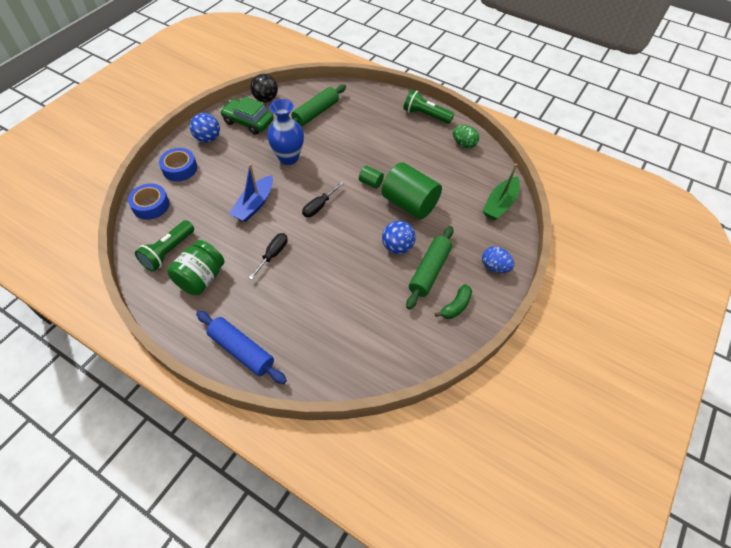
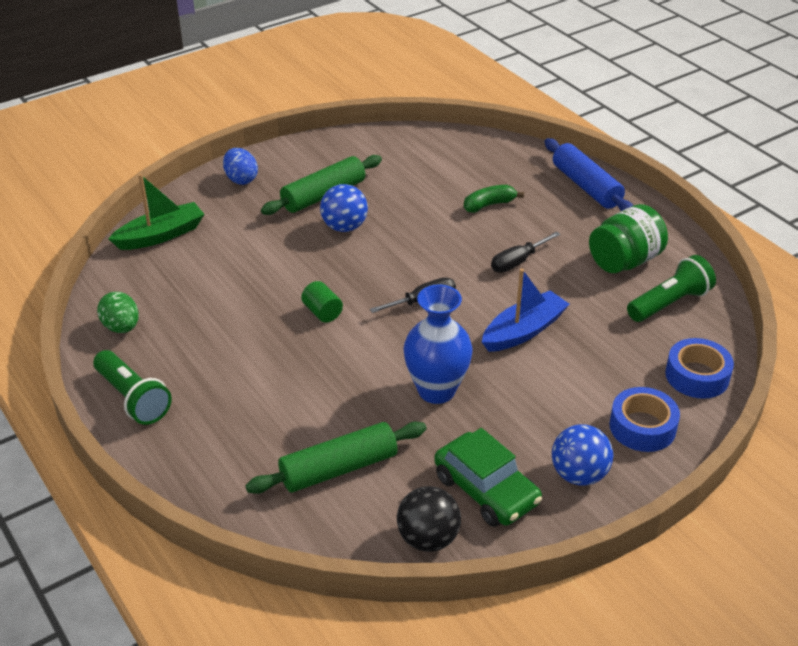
camera: 155 degrees left, 15 degrees down
(409, 204) = (286, 269): green cylinder -> none
(456, 306) = (320, 161): green banana -> green banana (489, 205)

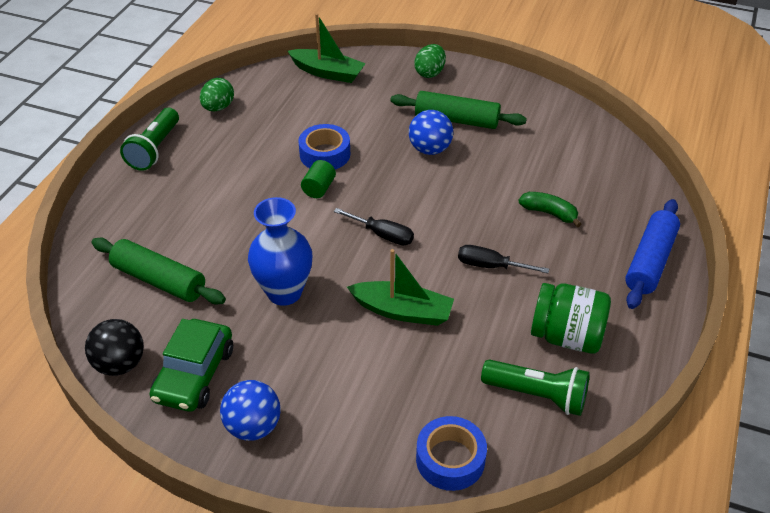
camera: 55 degrees right, 5 degrees up
(241, 179) = (430, 73): blue egg -> green egg
(523, 331) = (402, 311): blue boat -> green boat
(642, 427) = (346, 446): blue tape -> blue tape (325, 154)

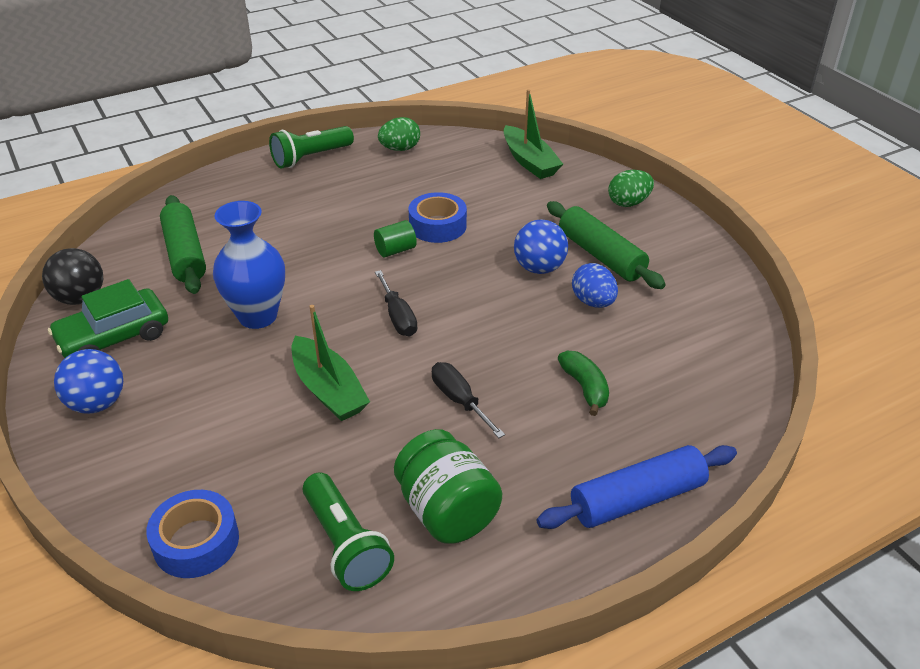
camera: 40 degrees right, 5 degrees down
(489, 155) = (593, 302): none -> blue egg

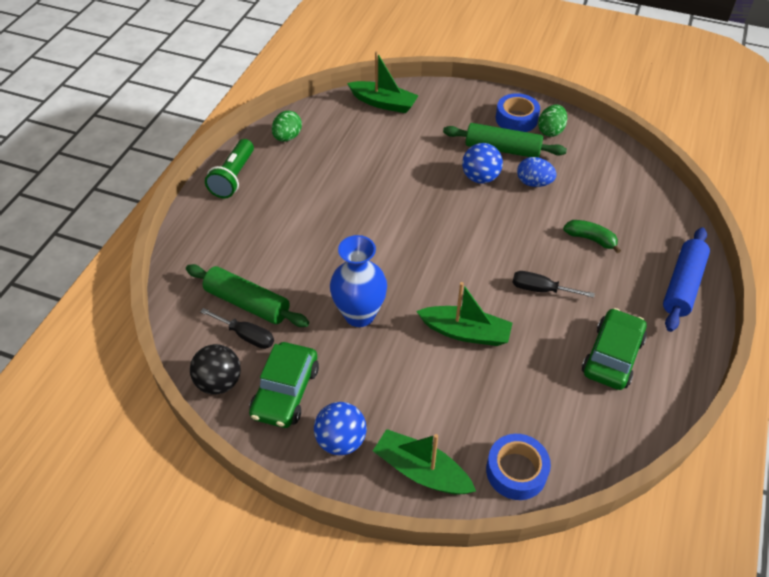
camera: 40 degrees left, 10 degrees up
(120, 476) = (421, 471): none -> green boat
(345, 544) = (589, 411): green flashlight -> none
(395, 250) = (383, 215): green cylinder -> none
(398, 317) = (443, 260): black screwdriver -> black screwdriver (246, 336)
(437, 226) = (386, 182): blue tape -> blue tape (516, 119)
(447, 511) = (612, 356): green jar -> green car
(628, 203) = (475, 103): green egg -> green egg (550, 131)

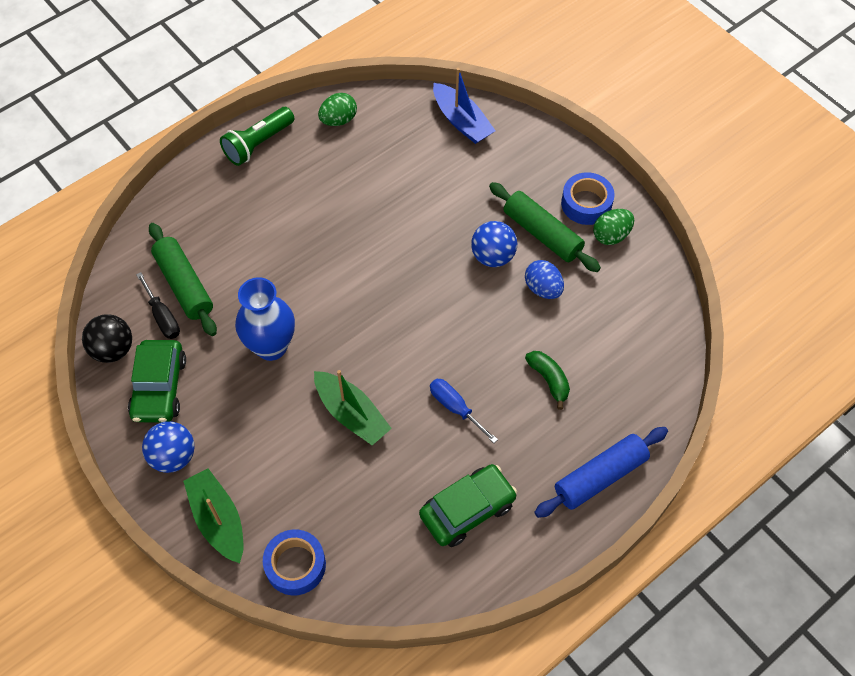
camera: 30 degrees right, 10 degrees up
(285, 392) = (159, 387): green car -> green car turned 45 degrees counterclockwise
(383, 103) = (461, 121): green boat -> blue boat
(541, 289) = (455, 408): black screwdriver -> blue screwdriver

